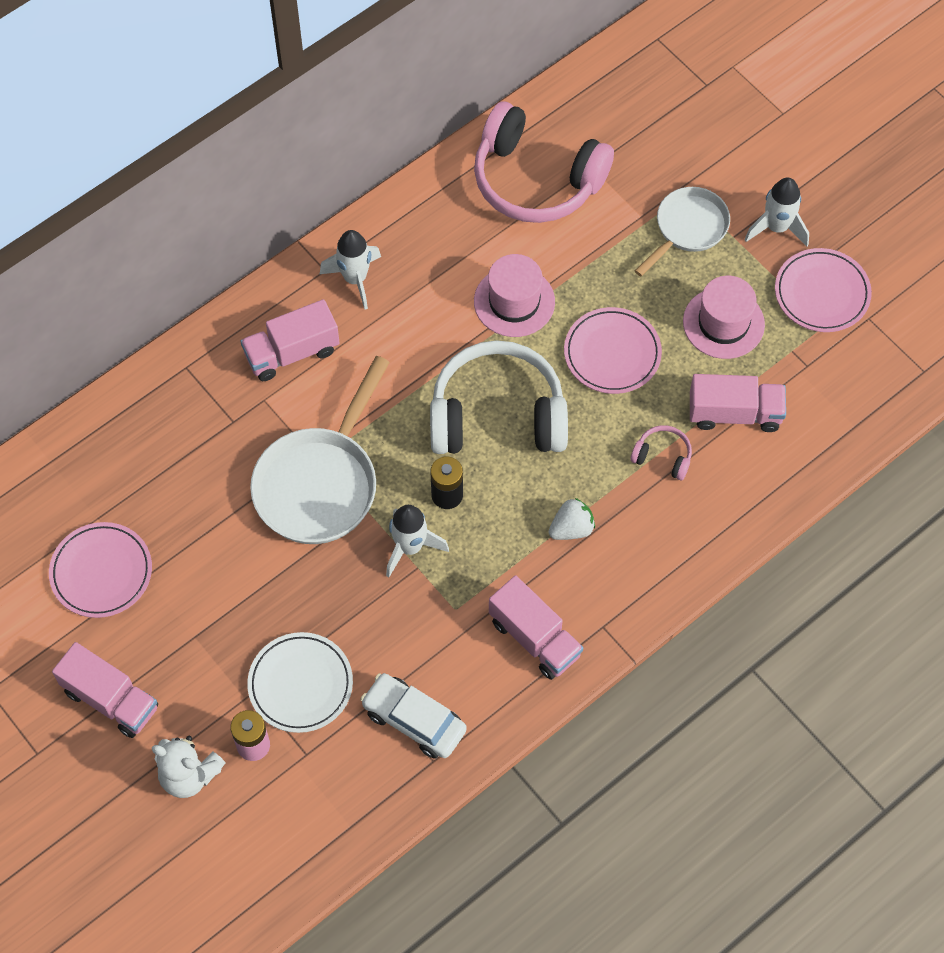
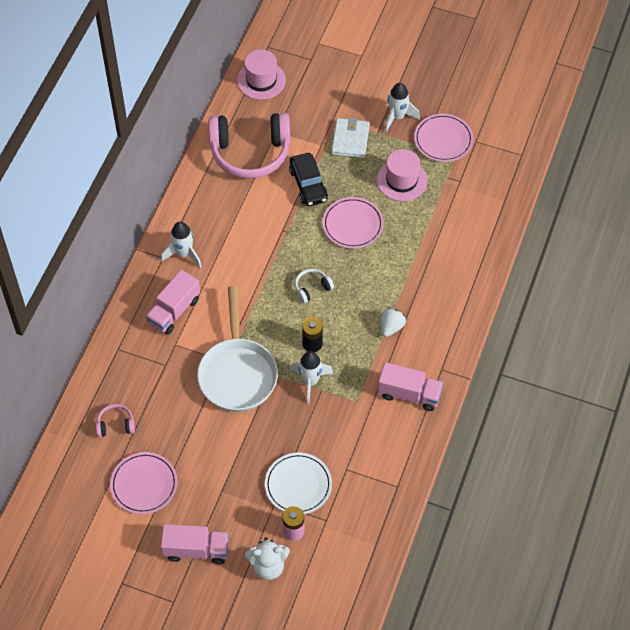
camera: 30 degrees left, 5 degrees down
(414, 720) = (373, 471): white car -> none
(497, 416) = (312, 288): white headphones -> white headphones, size x0.42
(514, 301) = (281, 223): pink hat -> pink hat (261, 80)
(587, 265) = (308, 185): none -> black car
(662, 457) = (415, 265): pink headphones -> pink headphones (115, 424)
(688, 229) = (350, 140): white pan -> white wallet
(734, 413) = (438, 224): pink truck -> none

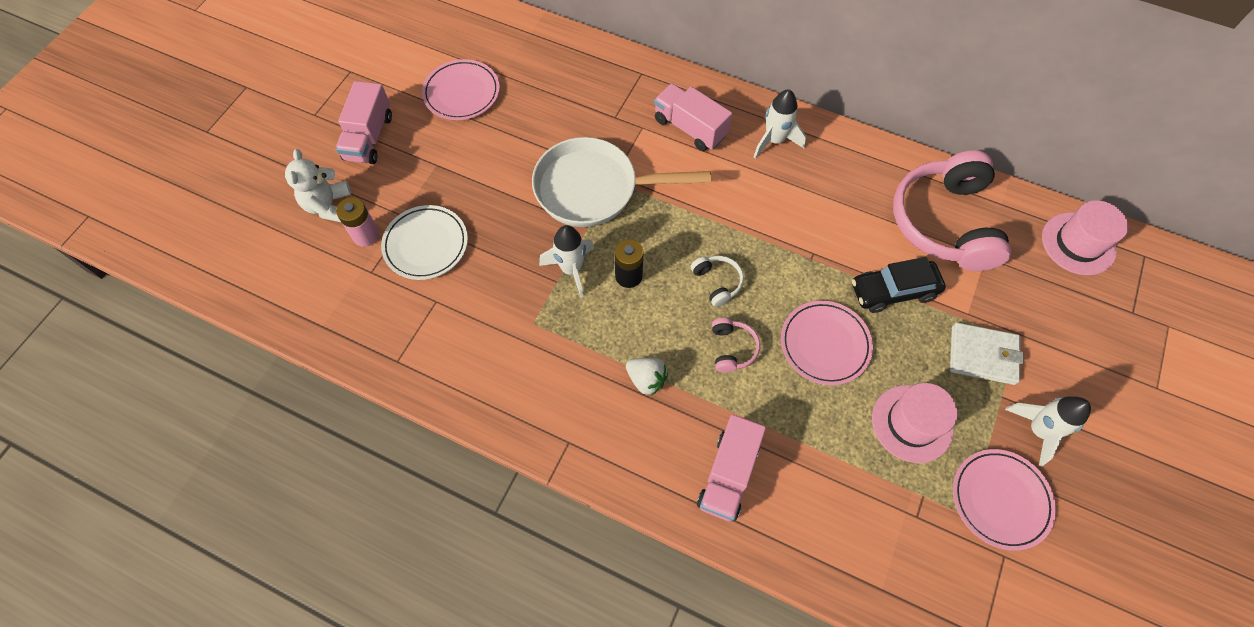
camera: 95 degrees right, 5 degrees up
(115, 424) = (542, 69): pink headphones -> pink headphones (732, 348)
(409, 394) = (534, 392): pink truck -> pink truck (728, 475)

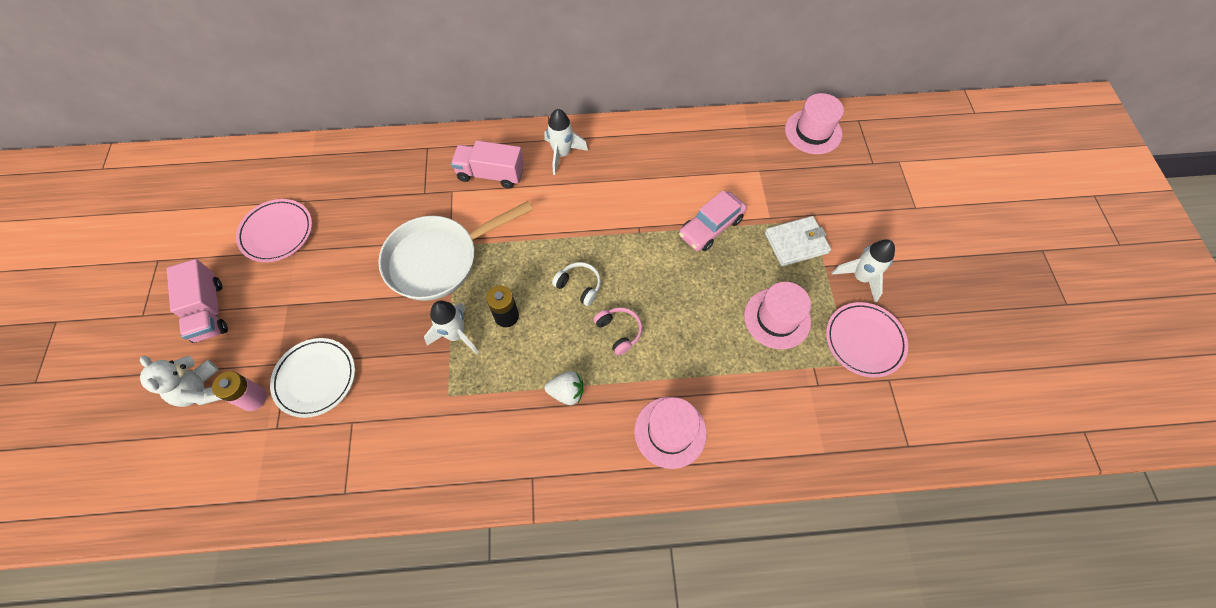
camera: 30 degrees left, 0 degrees up
(728, 475) = (670, 432): pink truck -> pink hat
(825, 344) = (685, 292): pink plate -> none
(893, 291) = (711, 227): black car -> pink car
(944, 222) = (718, 159): pink headphones -> none

